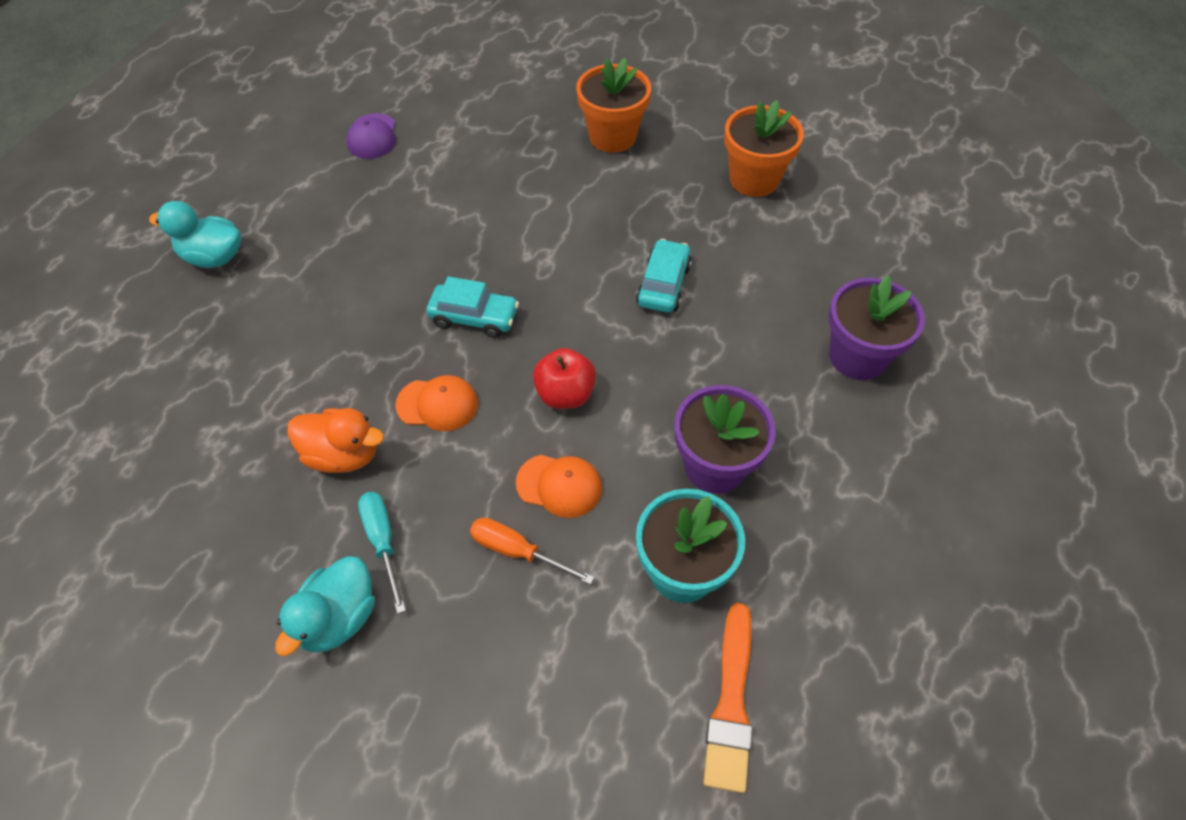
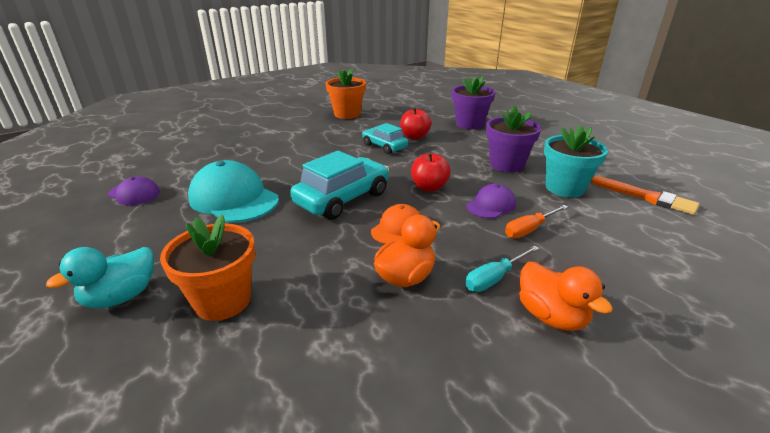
camera: 60 degrees left, 25 degrees down
(338, 618) = (551, 316): turquoise duck -> orange duck
(383, 542) = (494, 278): turquoise screwdriver -> turquoise screwdriver turned 45 degrees counterclockwise
(411, 220) = (234, 199): none -> turquoise cap
(474, 317) = (342, 199): turquoise car -> turquoise car, size x1.63
(559, 485) = (491, 205): orange cap -> purple cap
(612, 136) = (269, 131): orange flower pot -> orange flower pot (223, 300)
(732, 304) = (414, 137): none -> red apple

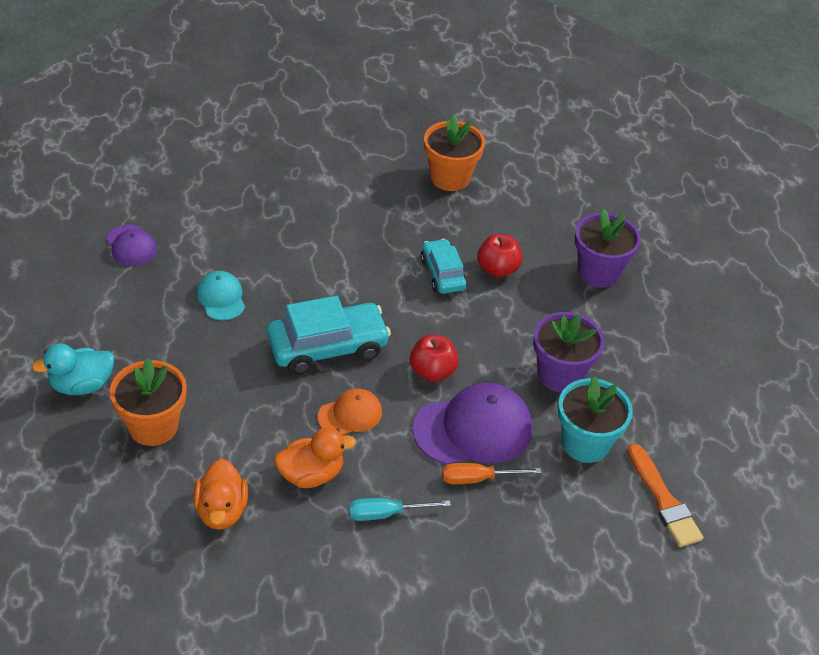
camera: 25 degrees right, 15 degrees up
(234, 199) = (221, 298): turquoise cap -> turquoise cap, size x0.54
(491, 205) = (473, 429): purple cap -> purple cap, size x1.84
(551, 316) = (395, 570): orange duck -> orange duck (221, 510)

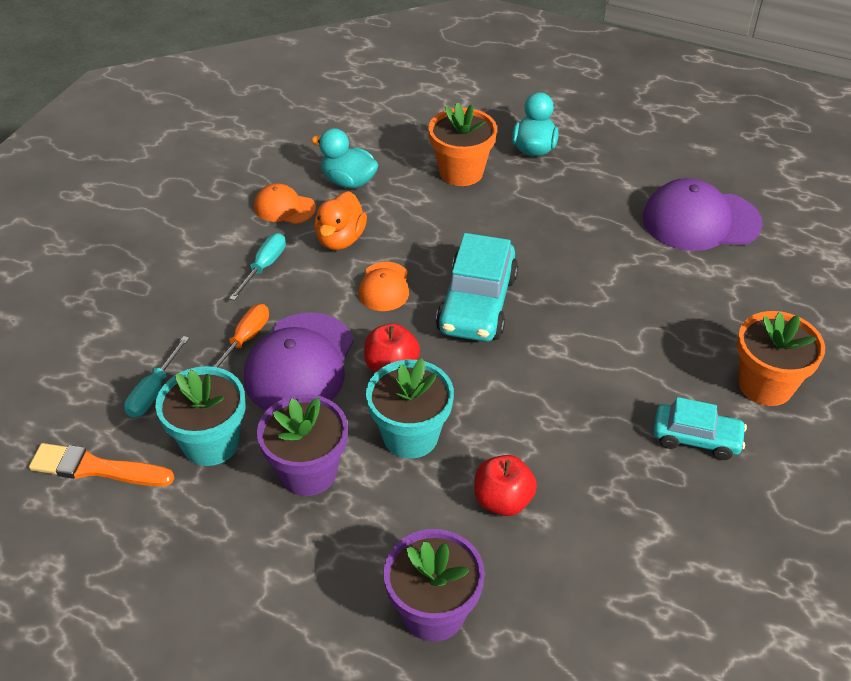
camera: 125 degrees right, 0 degrees up
(131, 245) = (700, 221): purple cap -> purple cap, size x1.84
(221, 298) = (591, 256): turquoise cap -> none
(221, 510) = (348, 181): orange duck -> turquoise duck
(295, 543) = (284, 207): none -> orange cap
(442, 274) = (526, 442): turquoise car -> turquoise car (696, 438)
(450, 178) = (703, 538): orange flower pot -> orange flower pot (765, 385)
(485, 334) = (410, 436): none -> turquoise flower pot
(573, 509) = (154, 391): none -> turquoise screwdriver

